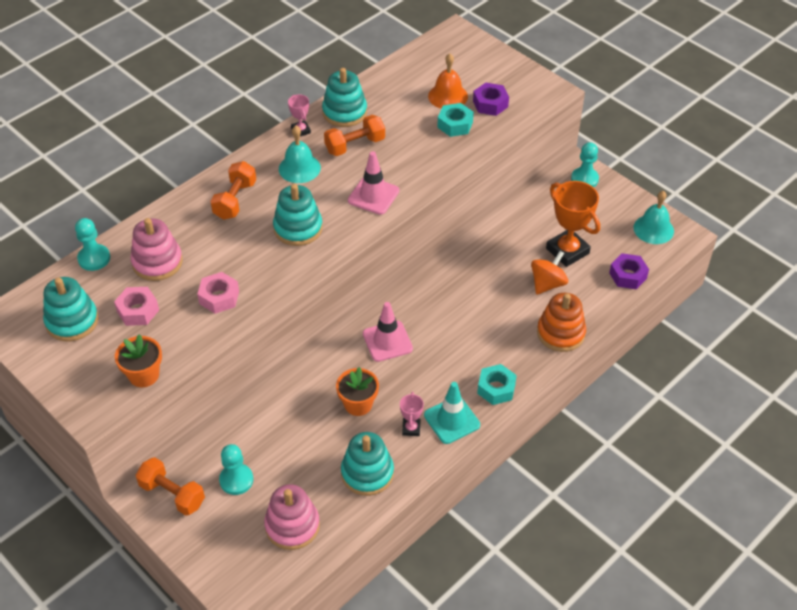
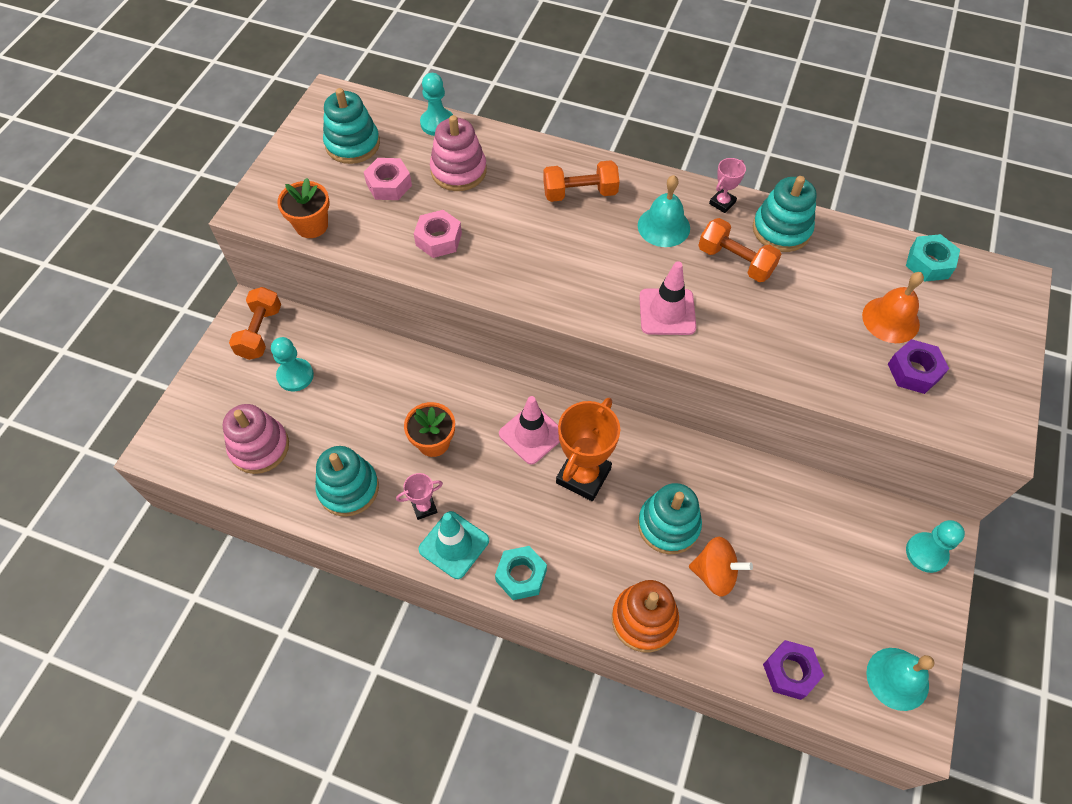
camera: 65 degrees right, 10 degrees up
(298, 228) = (573, 263): turquoise stacking toy -> turquoise stacking toy (668, 525)
(455, 124) = (845, 347): turquoise nut -> turquoise nut (929, 263)
(567, 251) = (784, 578): orange trophy -> orange trophy (583, 476)

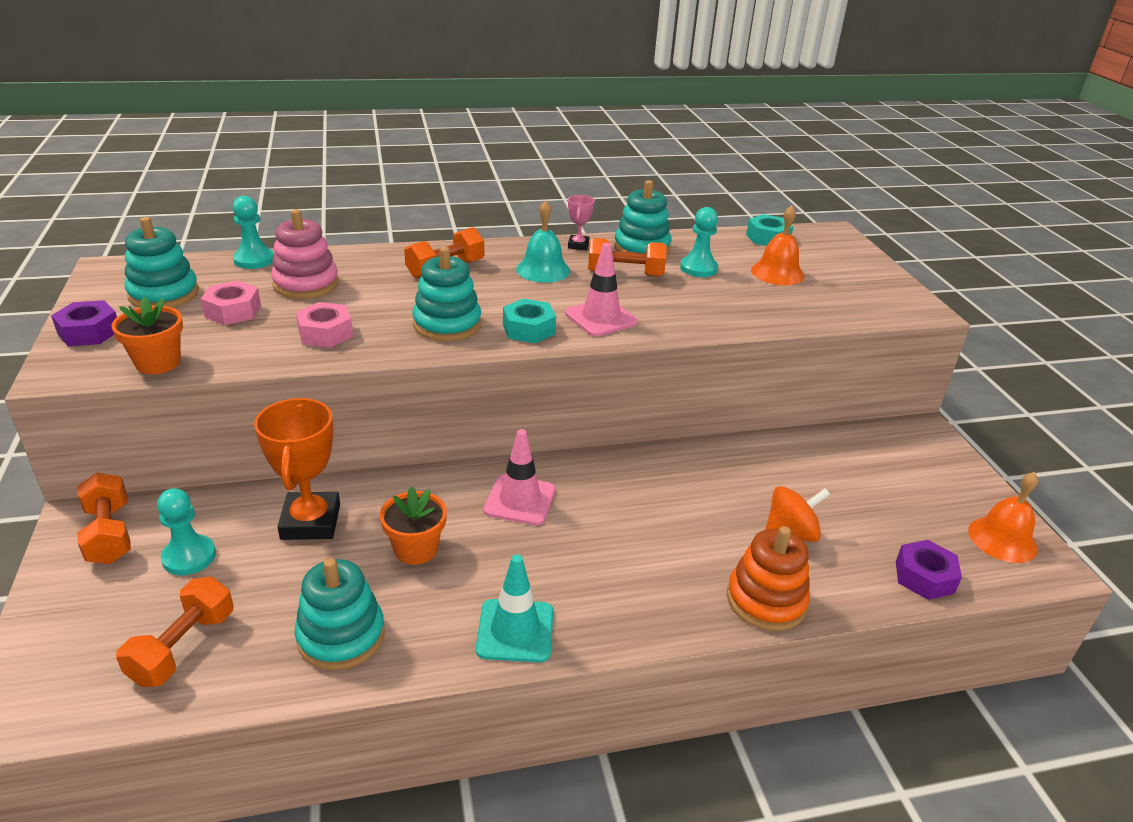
camera: 35 degrees left, 25 degrees down
(259, 447) = (183, 647): pink stacking toy -> orange dumbbell
(424, 507) = (452, 612): pink trophy -> none
(521, 575) = (613, 623): turquoise nut -> turquoise nut (528, 329)
(583, 476) = (601, 512): orange trophy -> orange trophy (310, 522)
(668, 525) = (715, 516): turquoise stacking toy -> turquoise stacking toy (447, 324)
(897, 678) = (1002, 539): turquoise bell -> orange bell
(914, 371) = (826, 295): purple nut -> purple nut (89, 332)
(926, 553) = (927, 446): turquoise pawn -> turquoise pawn (698, 268)

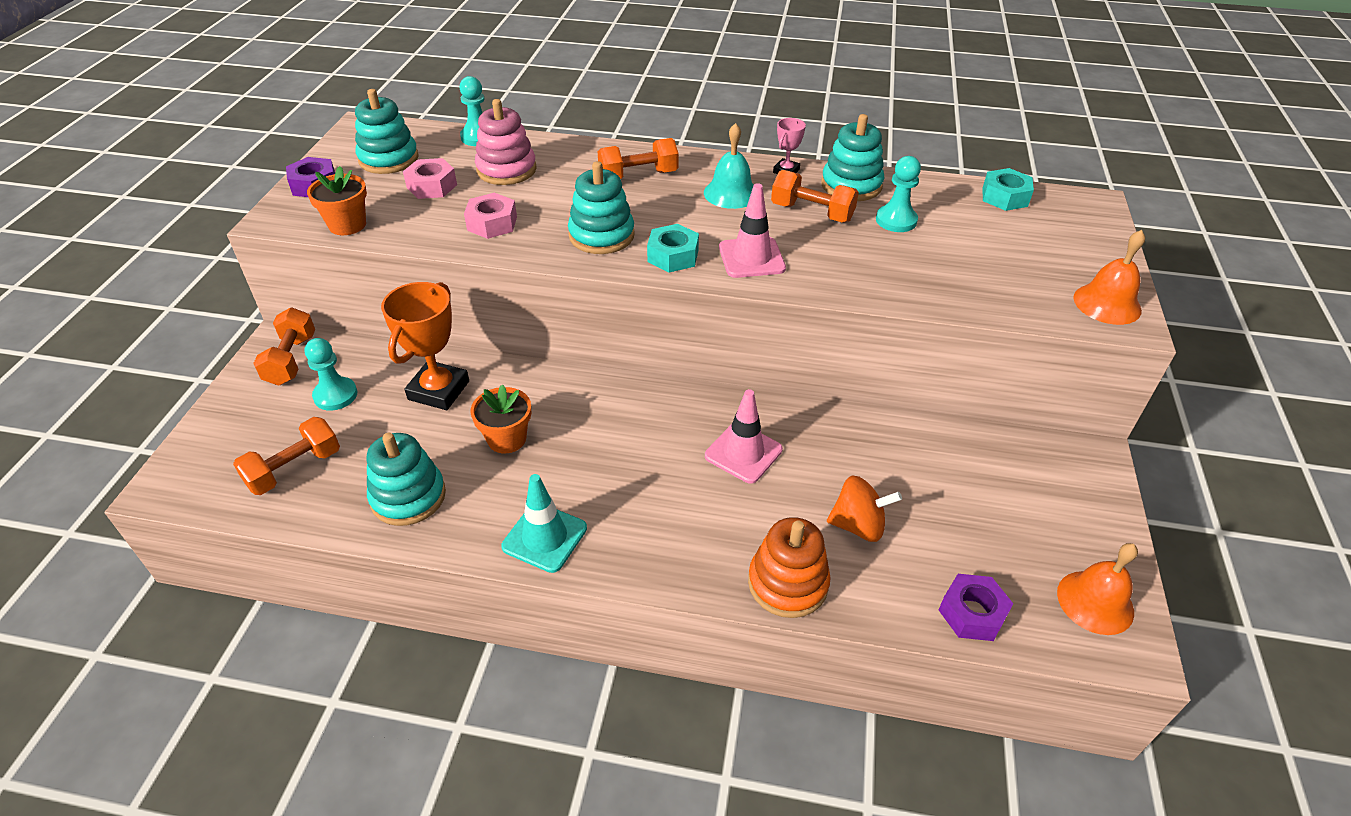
camera: 25 degrees right, 10 degrees up
(520, 500) = (620, 418): pink traffic cone -> pink traffic cone (743, 453)
(777, 273) = (983, 242): orange bell -> orange bell (1107, 303)

